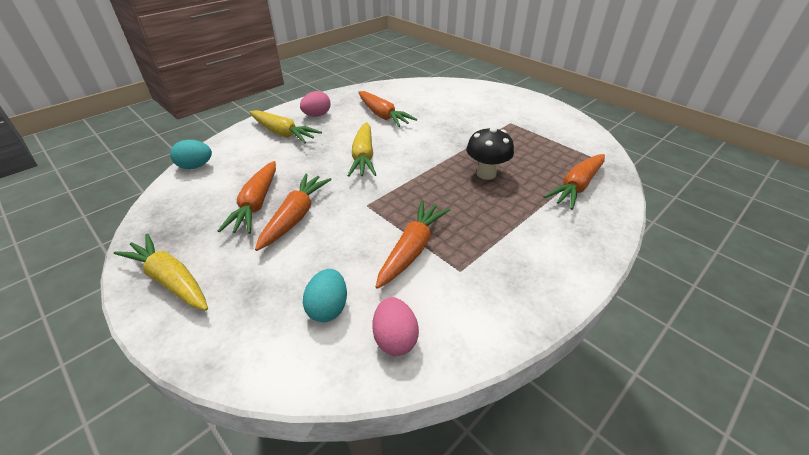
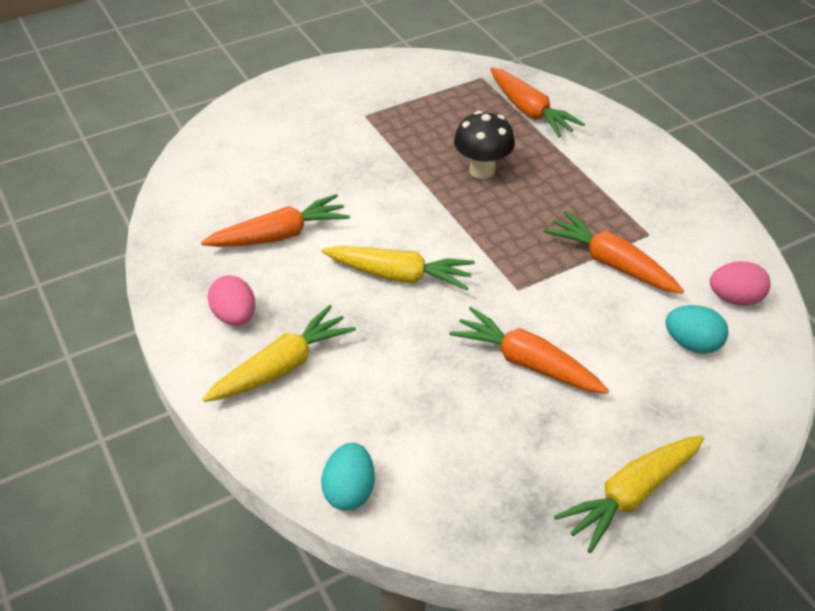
camera: 75 degrees left, 5 degrees up
(256, 204) = (487, 405): orange carrot -> none

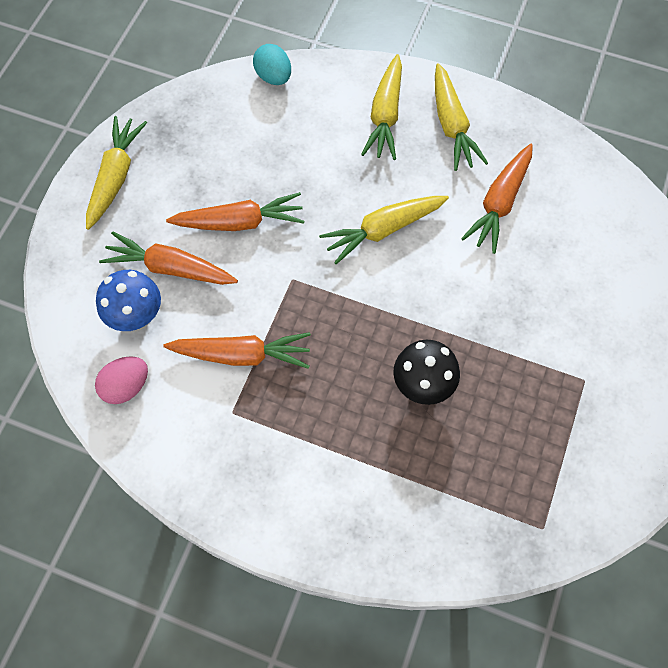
camera: 140 degrees right, 20 degrees up
(235, 316) = (452, 125): pink egg -> yellow carrot
(530, 111) = (450, 506): orange carrot -> orange carrot (169, 268)
(692, 344) = (137, 317): turquoise egg -> blue mushroom

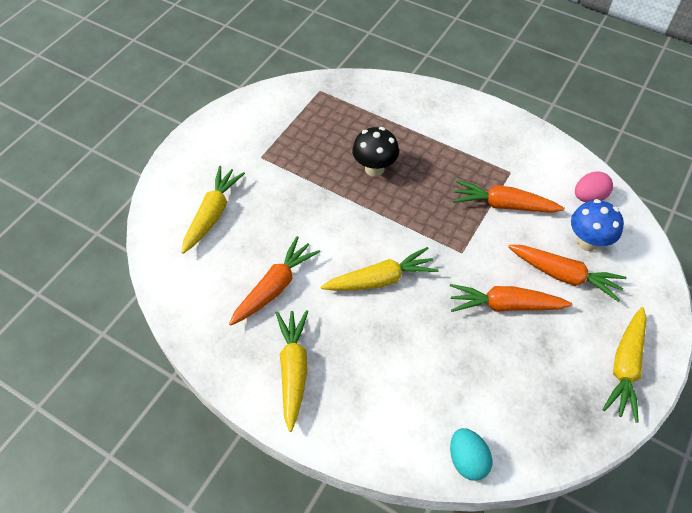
camera: 170 degrees left, 10 degrees down
(385, 116) = (356, 391): yellow carrot -> yellow carrot (213, 213)

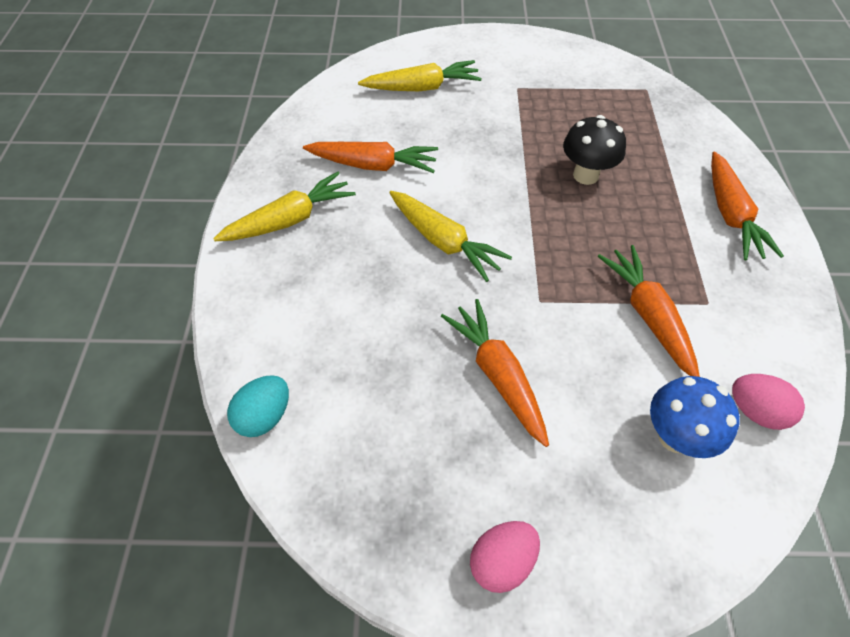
camera: 60 degrees right, 0 degrees up
(564, 275) = (595, 427): orange carrot -> orange carrot (731, 215)
(625, 367) = (502, 561): yellow carrot -> pink egg

